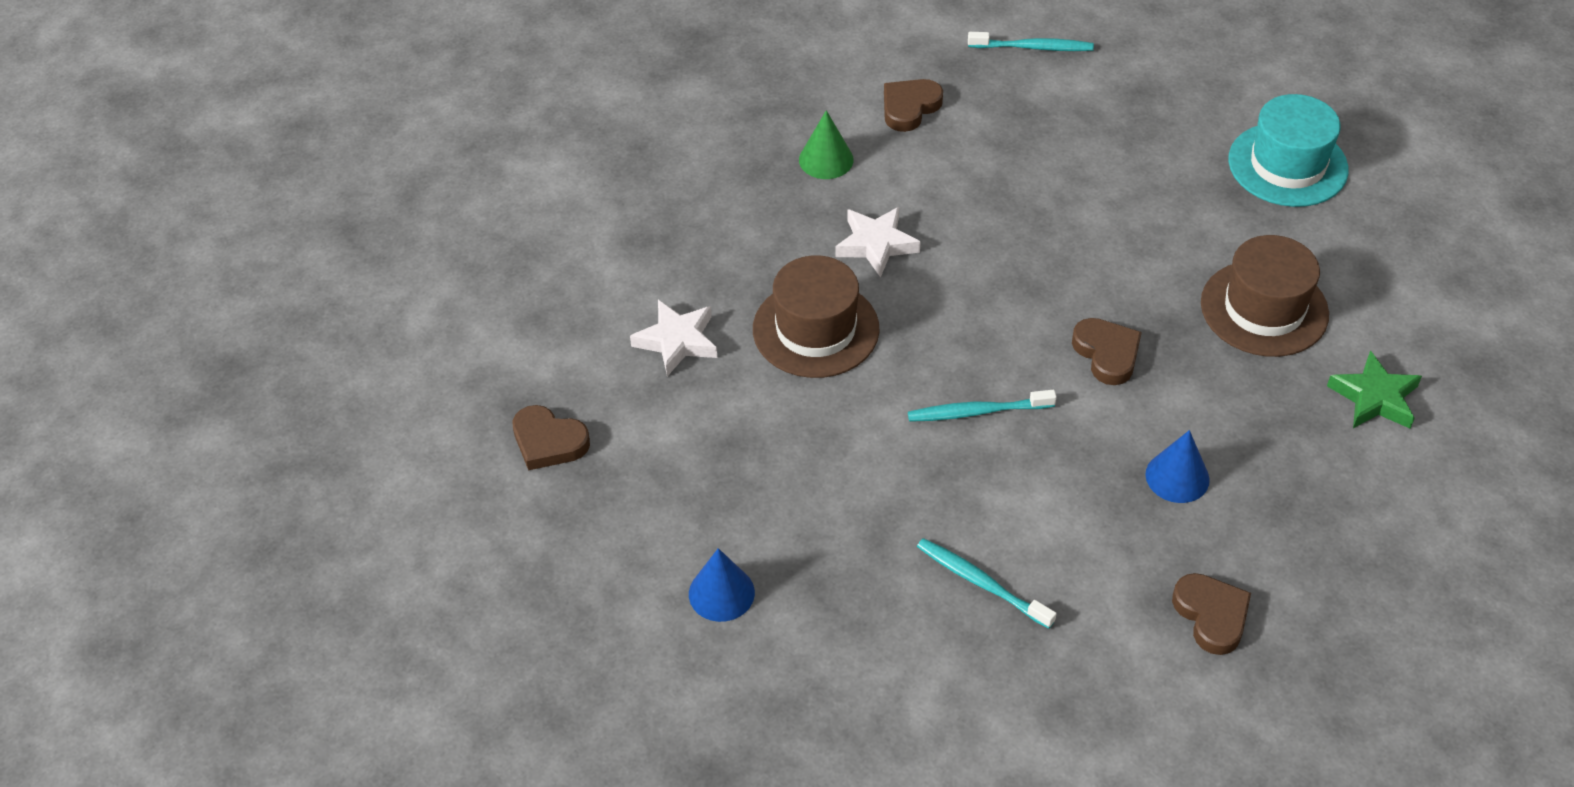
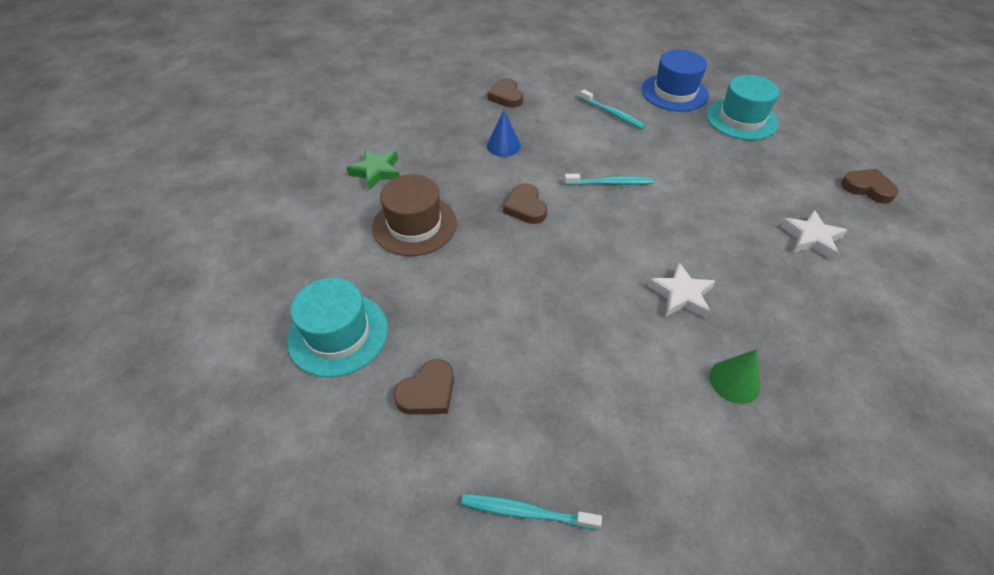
camera: 175 degrees left, 0 degrees up
(721, 593) = (741, 119): blue cone -> turquoise hat
(816, 329) = (717, 238): brown hat -> none
(849, 665) = (674, 92): none -> blue hat
(909, 107) = (661, 436): brown heart -> brown heart (428, 392)

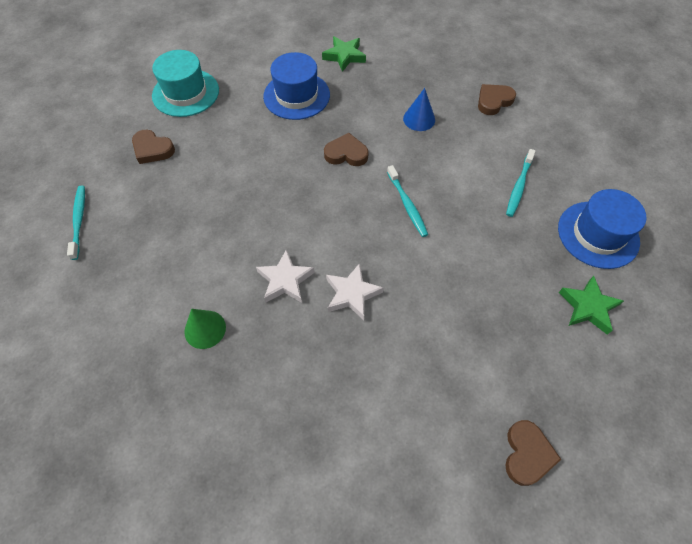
camera: 70 degrees right, 10 degrees up
(414, 225) = (296, 95): brown hat -> blue hat
(525, 207) = (346, 153): brown heart -> brown heart turned 45 degrees clockwise
(741, 119) = (588, 307): turquoise hat -> green star
(811, 238) = (406, 388): white star -> white star (352, 294)

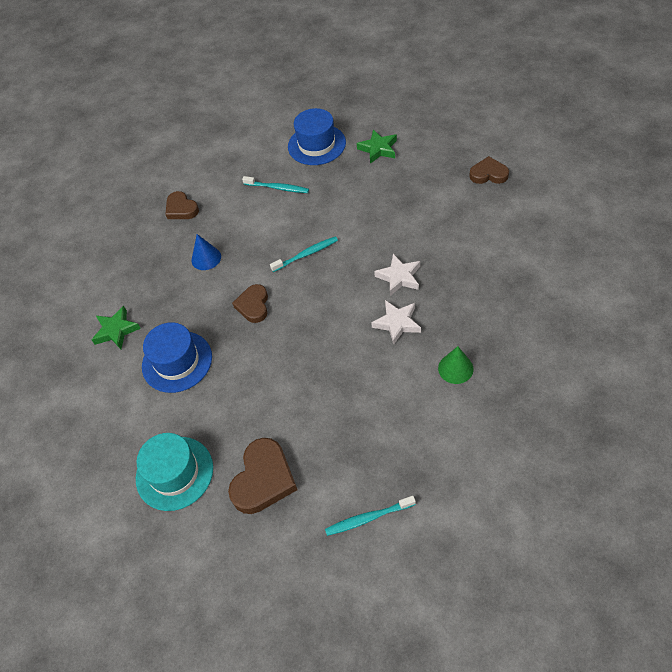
camera: 90 degrees left, 5 degrees down
(152, 149) = (263, 479): brown heart -> brown heart, size x1.56

